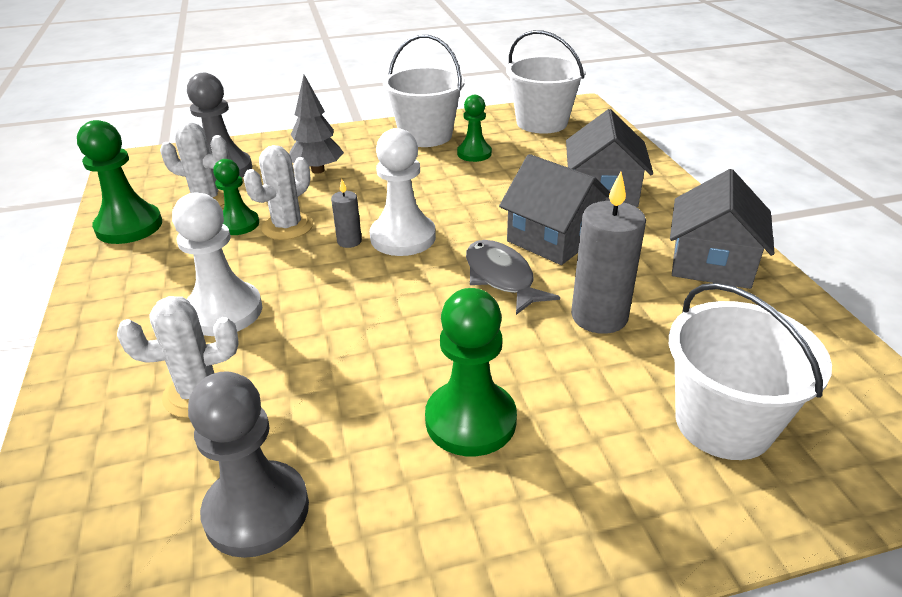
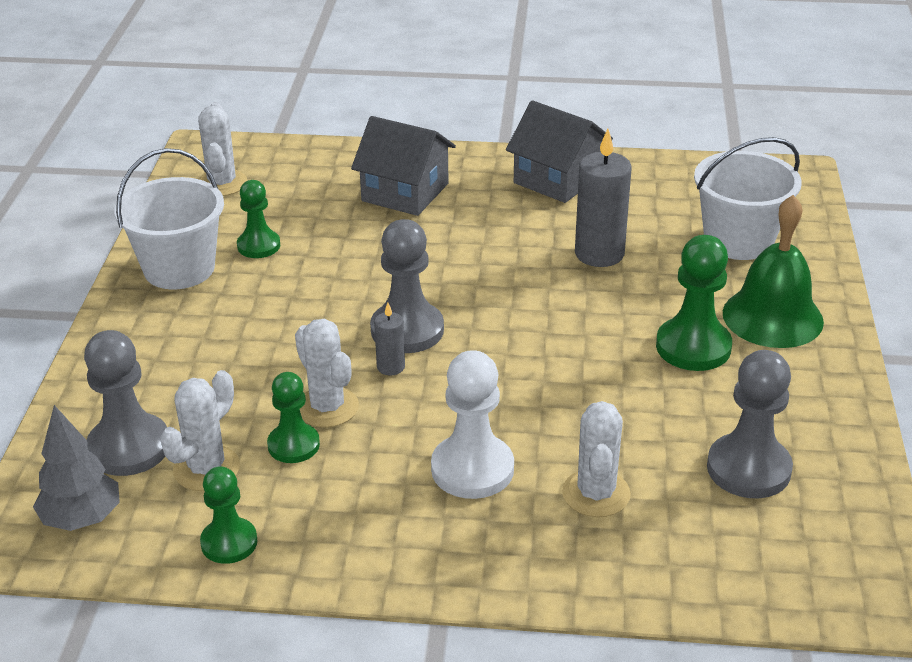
camera: 70 degrees left, 0 degrees up
(129, 226) = (229, 542): green pawn -> green pawn, size x0.64
(318, 170) = (201, 366): grey tree -> grey tree (82, 519)
(403, 237) = (407, 330): white pawn -> grey pawn
(501, 277) = (515, 287): grey fish -> none
(542, 122) = (222, 183): white bucket -> white cactus
(553, 238) = (470, 243): grey house -> none
(575, 485) = (772, 317): none -> green bell

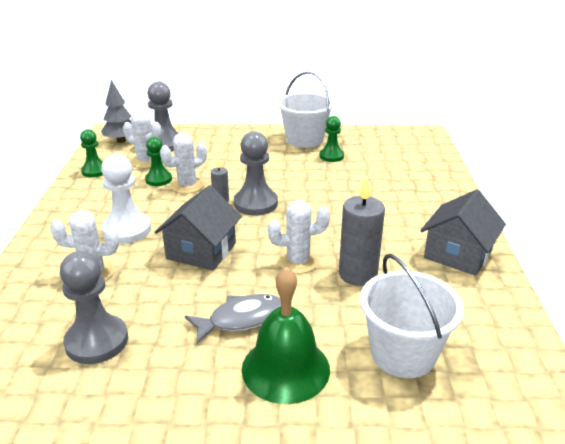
camera: 85 degrees right, 5 degrees down
(222, 183) = (391, 141): white cactus -> white cactus (298, 261)
(405, 192) = (408, 194): grey house -> grey house (201, 251)
(693, 347) = (241, 319): green pawn -> grey fish

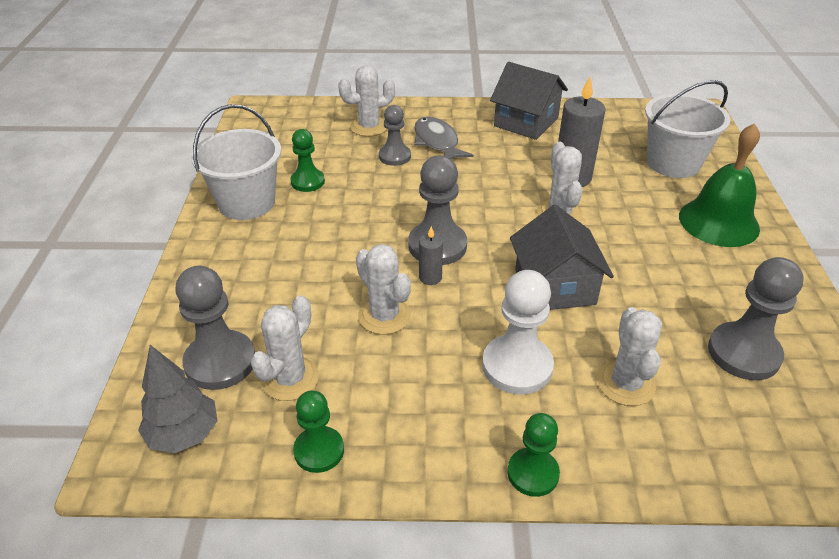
camera: 90 degrees left, 10 degrees up
(158, 179) = (362, 352): green pawn -> green pawn (533, 473)
(201, 251) = (554, 287): grey house -> grey house turned 60 degrees clockwise
(241, 319) = (666, 249): grey fish -> grey fish (437, 142)
(373, 186) = (394, 156): none -> grey pawn
(416, 175) = (369, 127): none -> white cactus

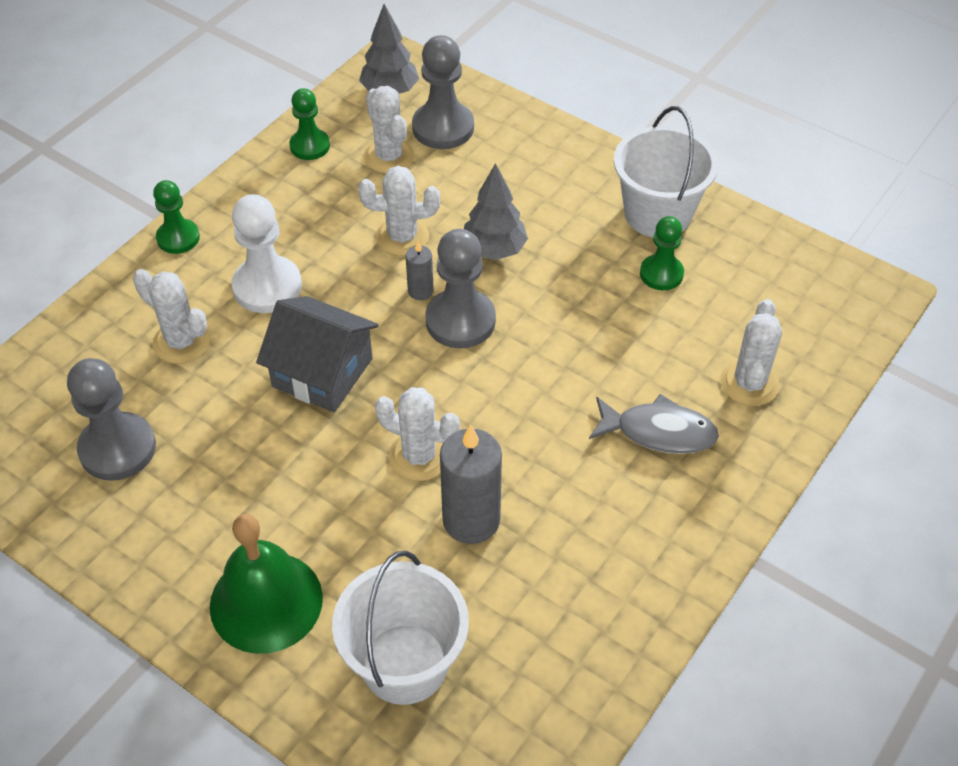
camera: 125 degrees right, 10 degrees up
(352, 261) = (494, 250): none -> grey tree
(394, 156) = (657, 372): grey pawn -> none
(526, 122) = (637, 565): grey house -> none

